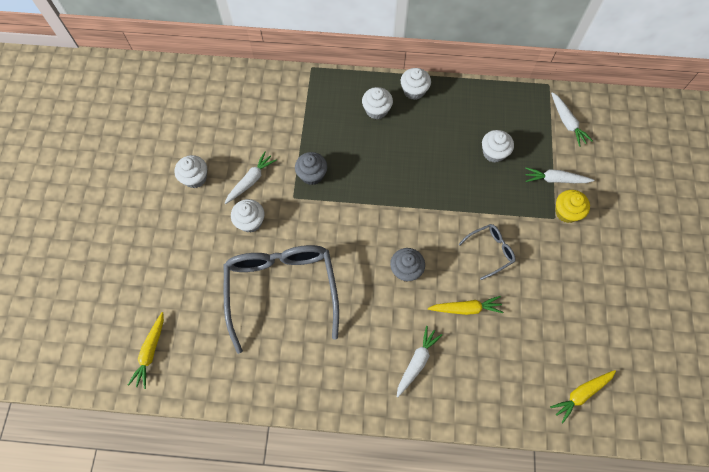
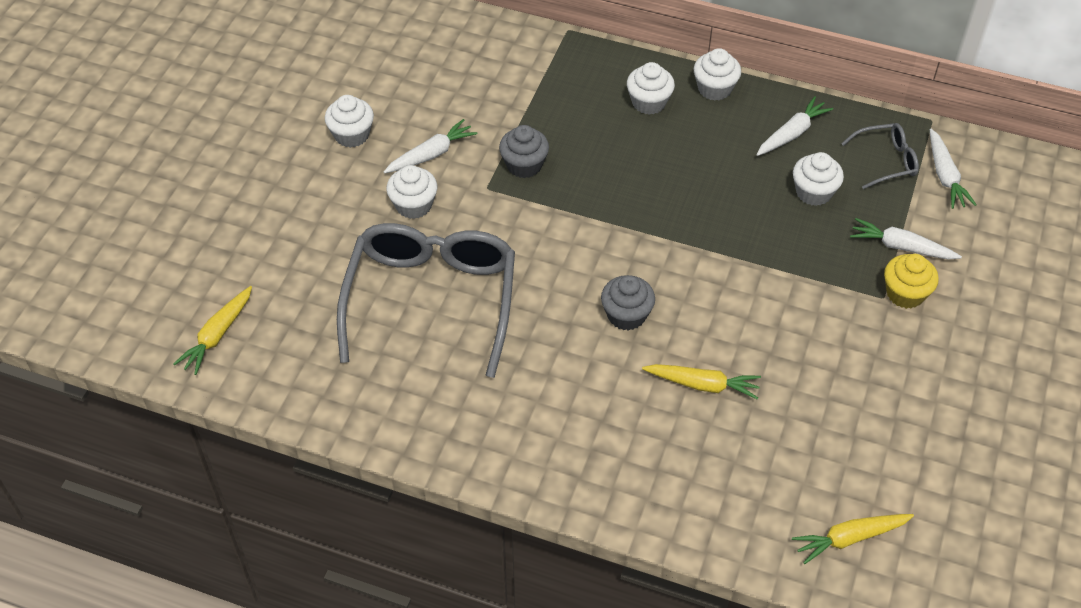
camera: 15 degrees right, 15 degrees down
(417, 362) = (604, 437): white carrot -> white carrot (792, 133)
(490, 251) = (765, 319): grey glasses -> grey glasses (885, 161)

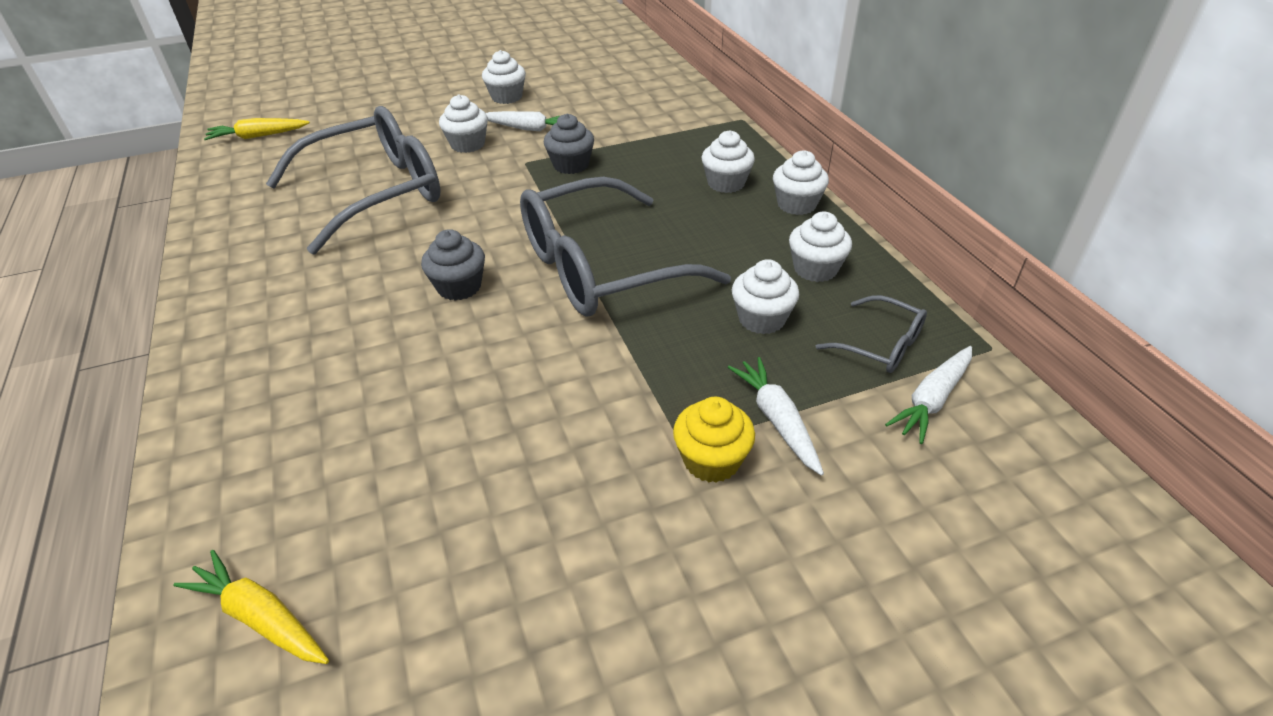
camera: 50 degrees right, 10 degrees down
(682, 230) = (603, 267): none -> grey glasses
(702, 385) = (413, 373): yellow carrot -> none
(792, 133) = (815, 269): white carrot -> white cupcake

